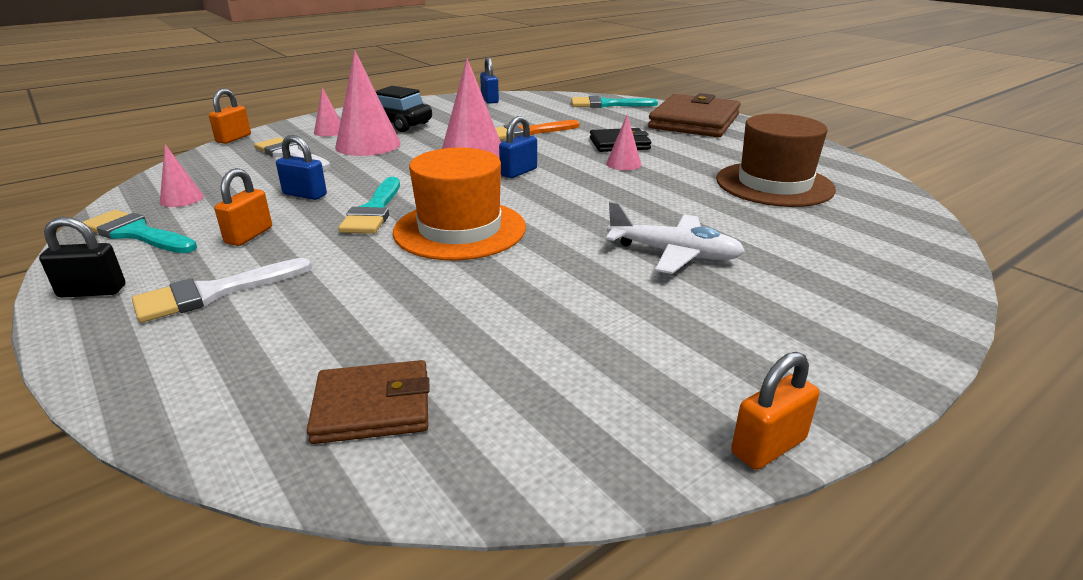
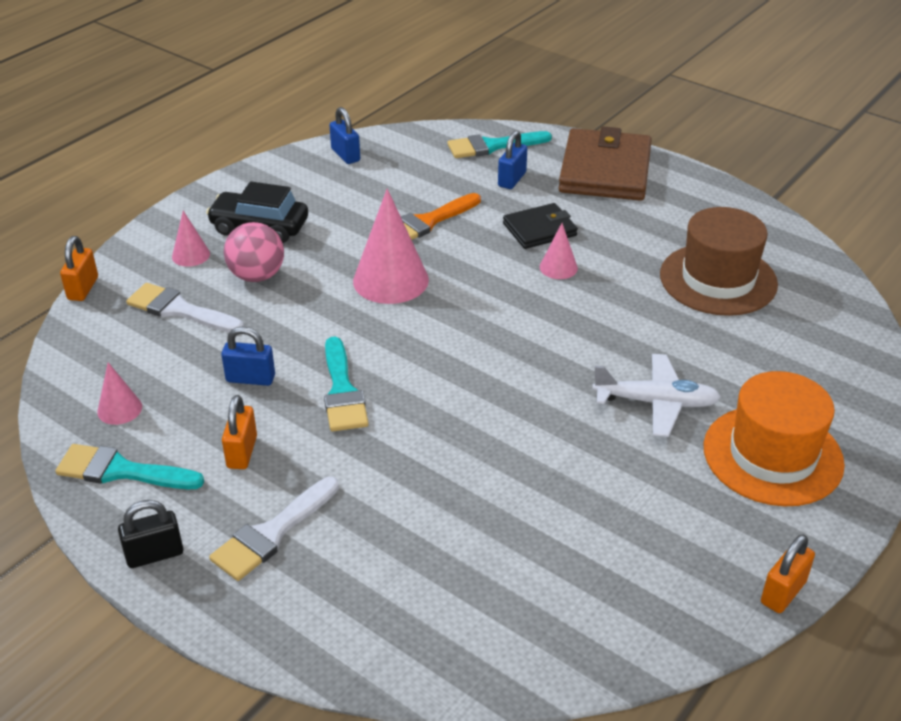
camera: 15 degrees left, 10 degrees up
(368, 145) = (257, 276): pink cone -> pink ball
(372, 406) = (494, 620): brown wallet -> none
(460, 229) = (445, 405): orange hat -> orange hat (772, 455)
(518, 172) = (455, 301): blue padlock -> blue padlock (512, 179)

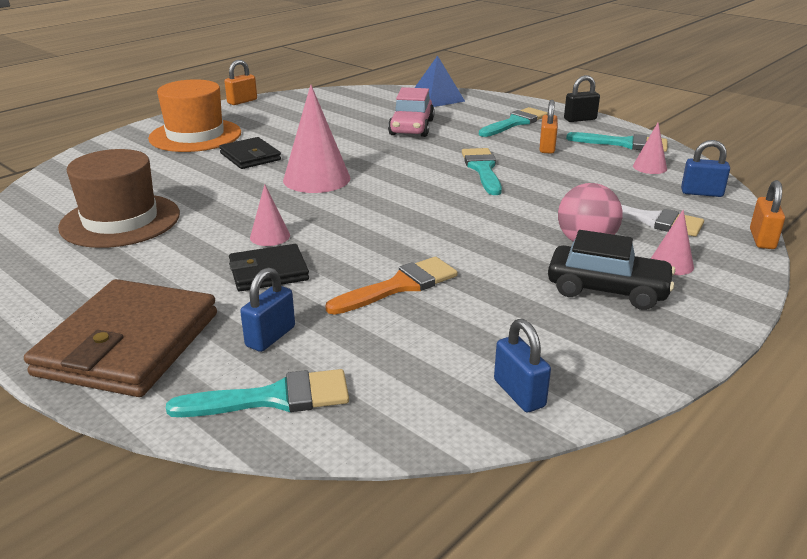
camera: 175 degrees left, 10 degrees down
(250, 378) = (557, 177): blue padlock -> blue padlock (701, 193)
(272, 533) = (515, 123): white brush -> turquoise brush
(390, 280) = (445, 233): pink cone -> pink cone (316, 179)
(409, 635) = (436, 98): none -> blue pyramid
(446, 504) = (411, 127): none -> pink car
(656, 403) = (250, 156): white plane -> black wallet

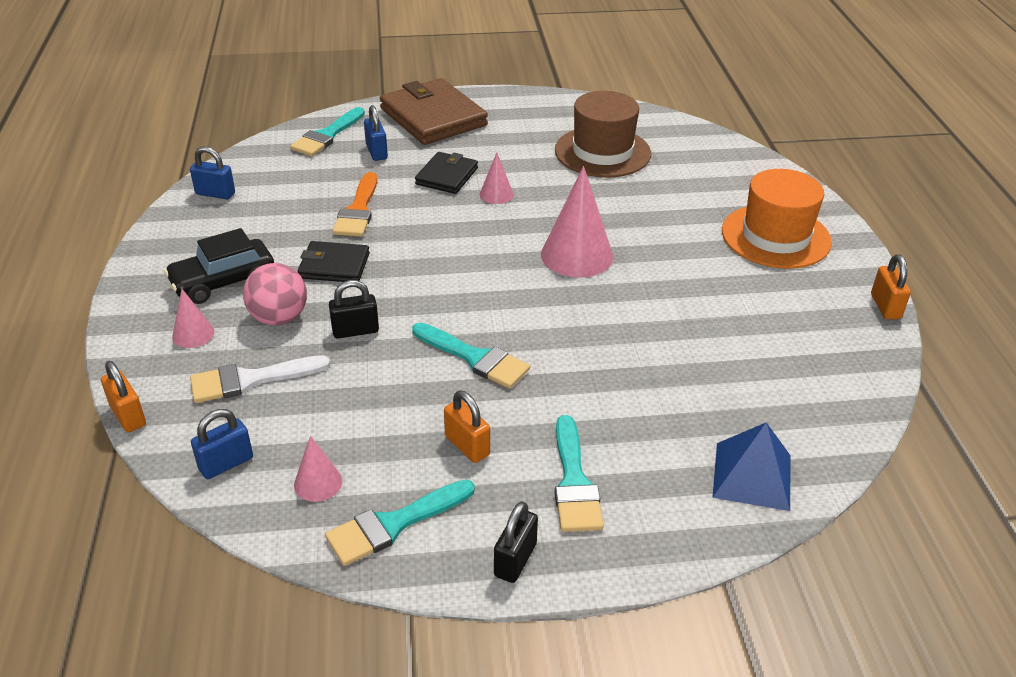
camera: 130 degrees right, 10 degrees up
(250, 156) = (676, 244): black wallet -> black wallet (334, 266)
(411, 127) = (652, 383): pink car -> none
(537, 211) = (355, 331): none -> black padlock

